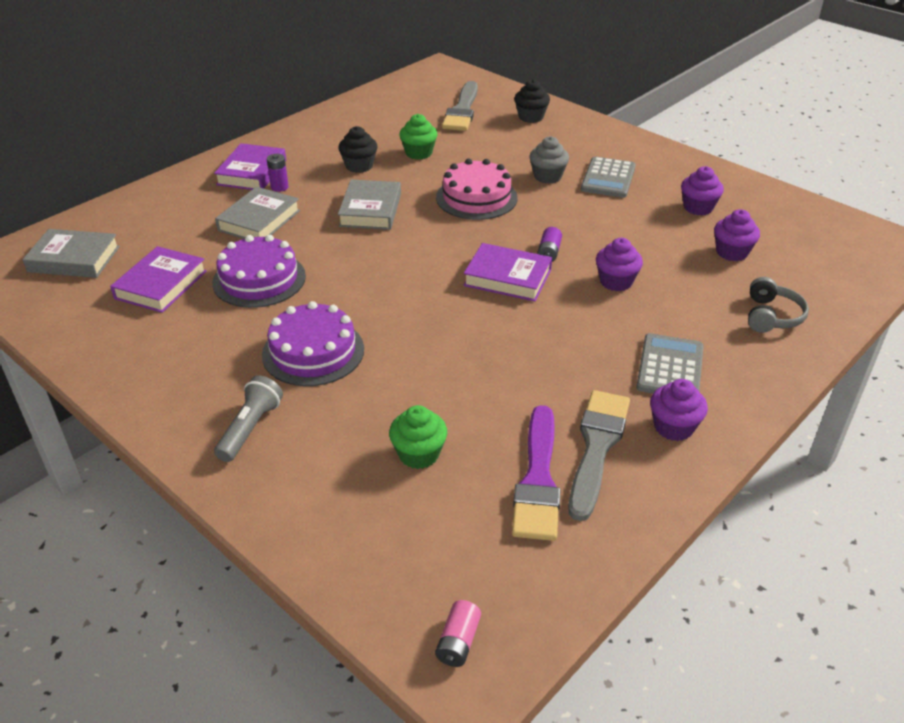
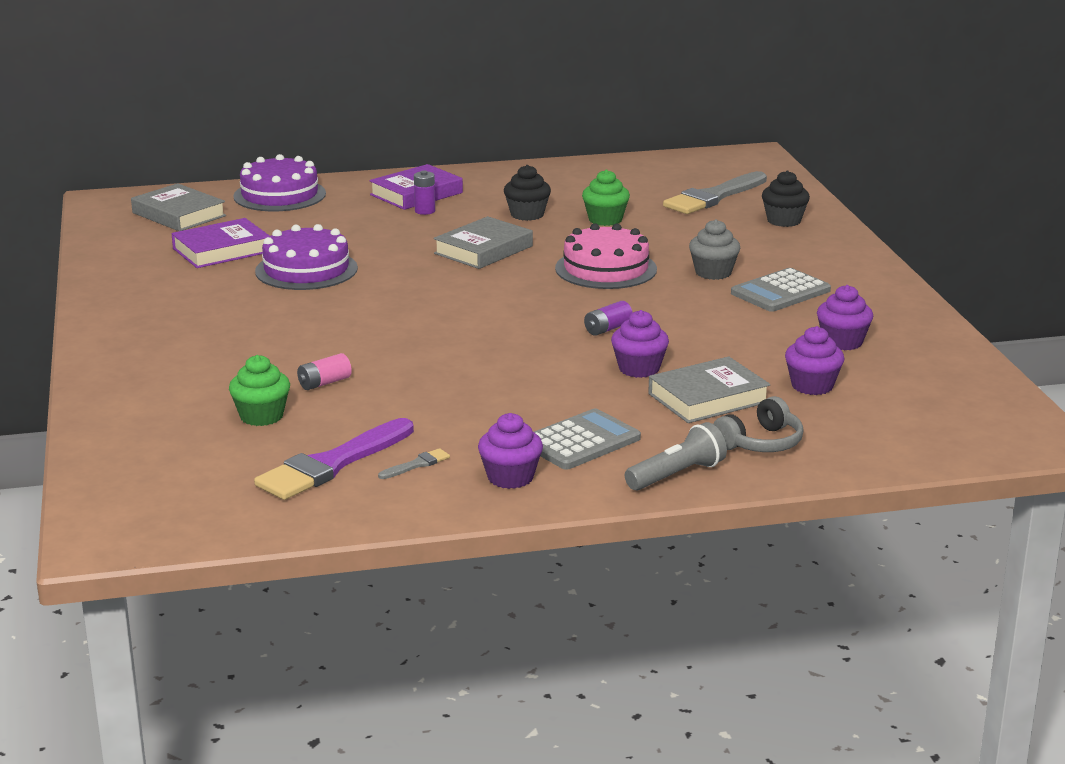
camera: 35 degrees right, 15 degrees down
(250, 428) = (158, 357): grey flashlight -> grey flashlight (677, 475)
(259, 220) = (369, 230): grey book -> grey book (708, 398)
(313, 352) = (277, 329): purple cake -> purple cake (279, 195)
(458, 642) = (124, 521): pink battery -> pink battery (324, 383)
(507, 277) = (533, 334): purple book -> none
(597, 447) = (417, 464): grey brush -> grey brush, size x0.41

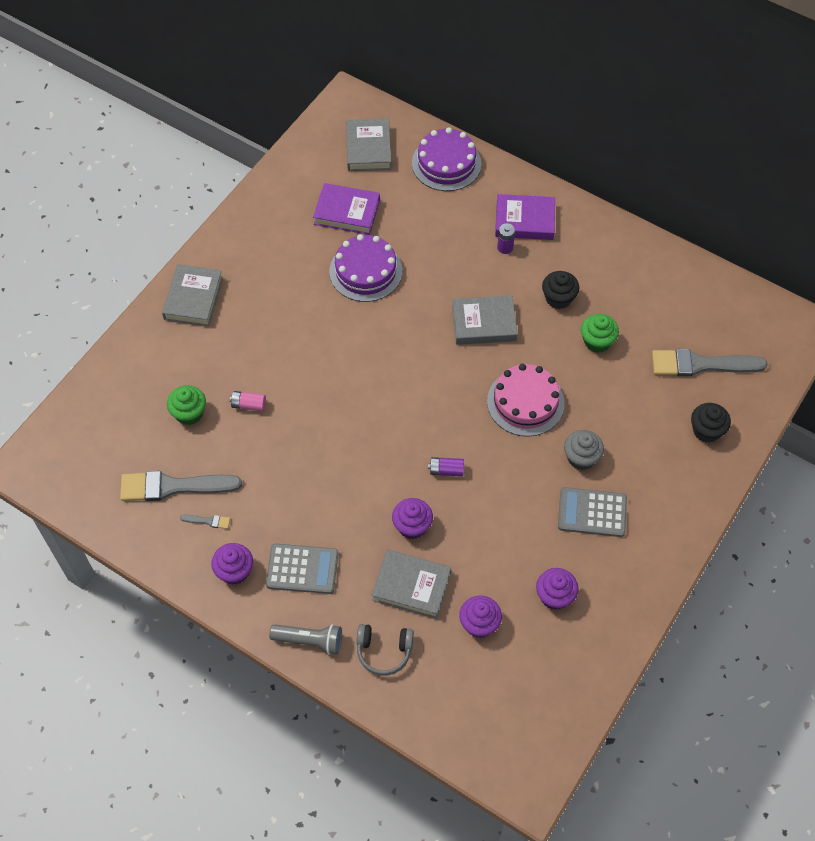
camera: 45 degrees right, 35 degrees up
(131, 354) = (193, 298): none -> grey book
(332, 464) = (173, 486): purple brush -> grey brush

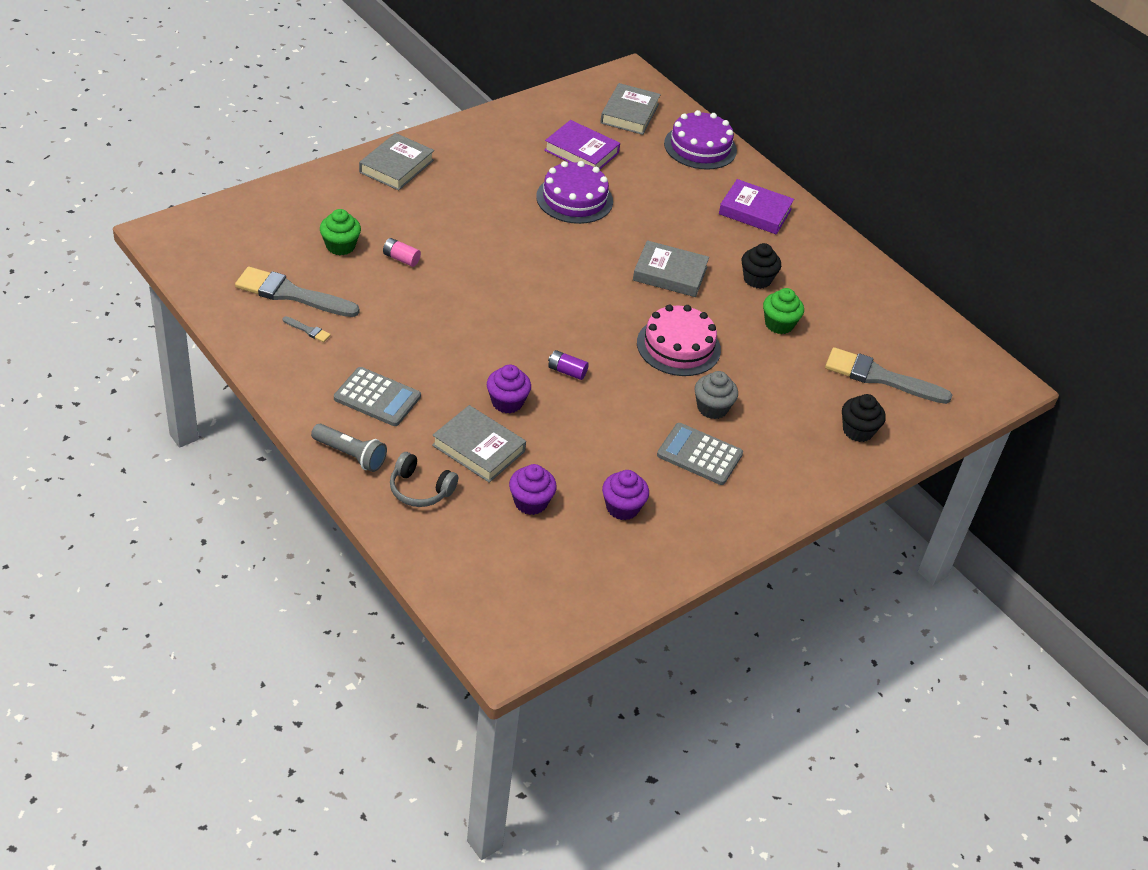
camera: 15 degrees right, 15 degrees down
(234, 571) = (310, 376): purple cupcake -> none
(505, 247) = (723, 225): purple battery -> none

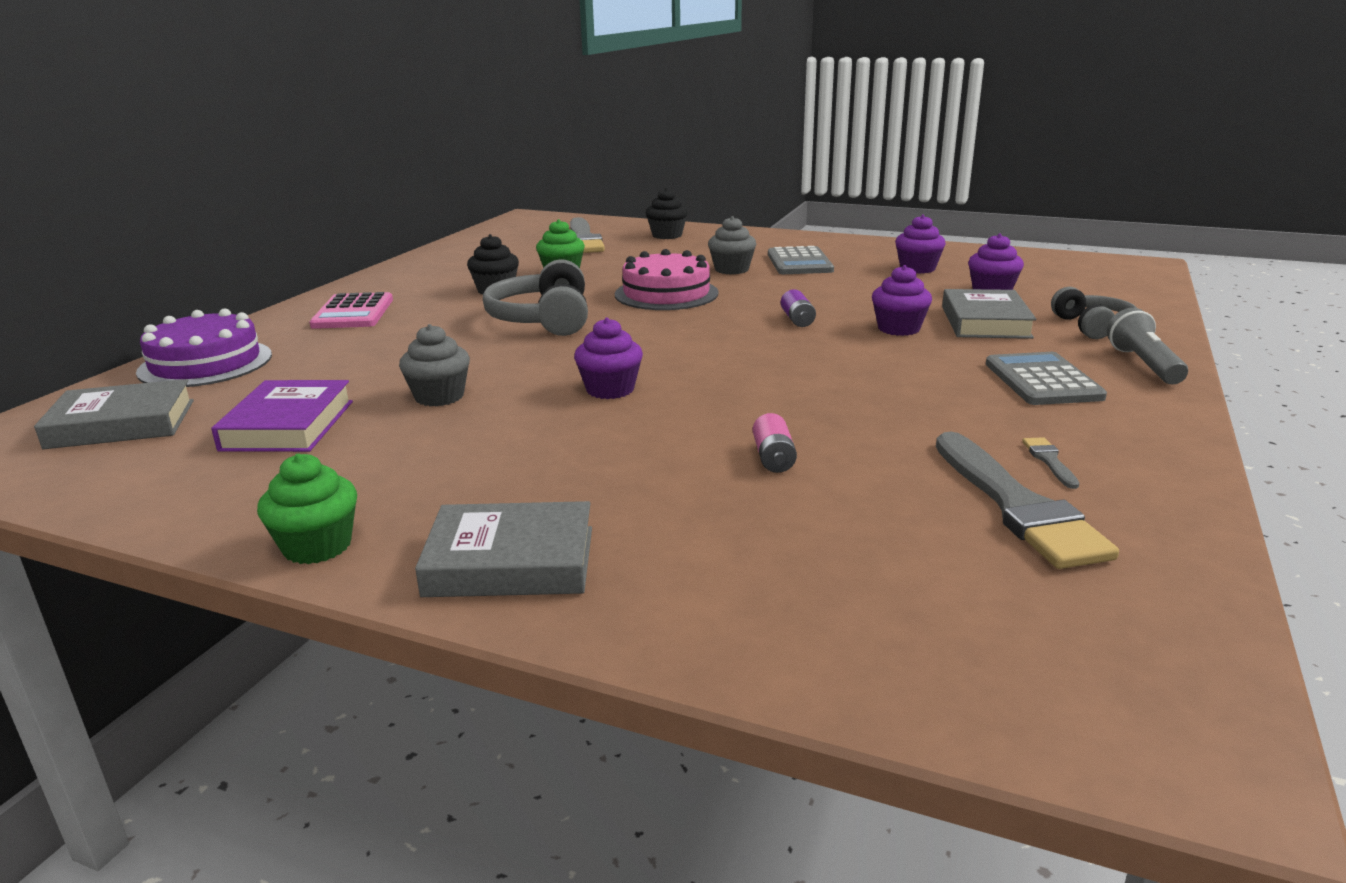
camera: 115 degrees left, 20 degrees down
(340, 246) = (832, 516): green cupcake -> green cupcake (317, 546)
(528, 250) = (610, 389): none -> purple cupcake
(574, 199) = (439, 397): purple cake -> grey cupcake
(670, 274) = (543, 320): grey book -> grey headphones
(755, 211) = (353, 313): purple book -> pink calculator

